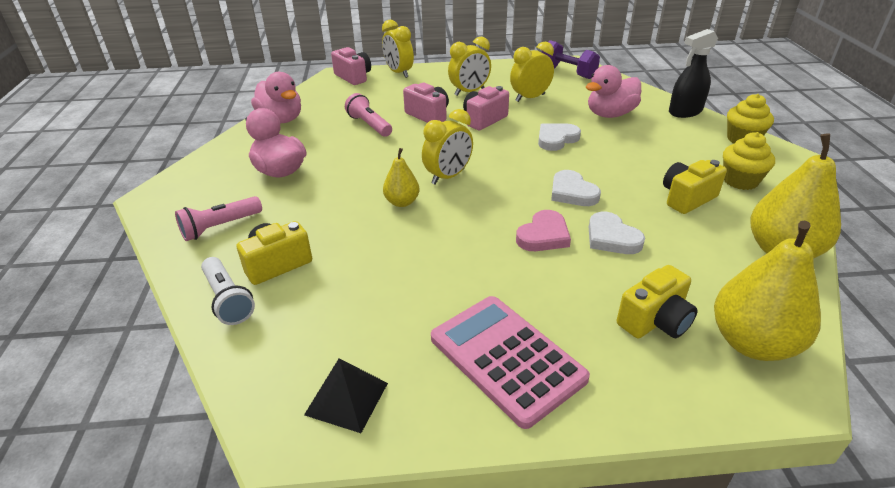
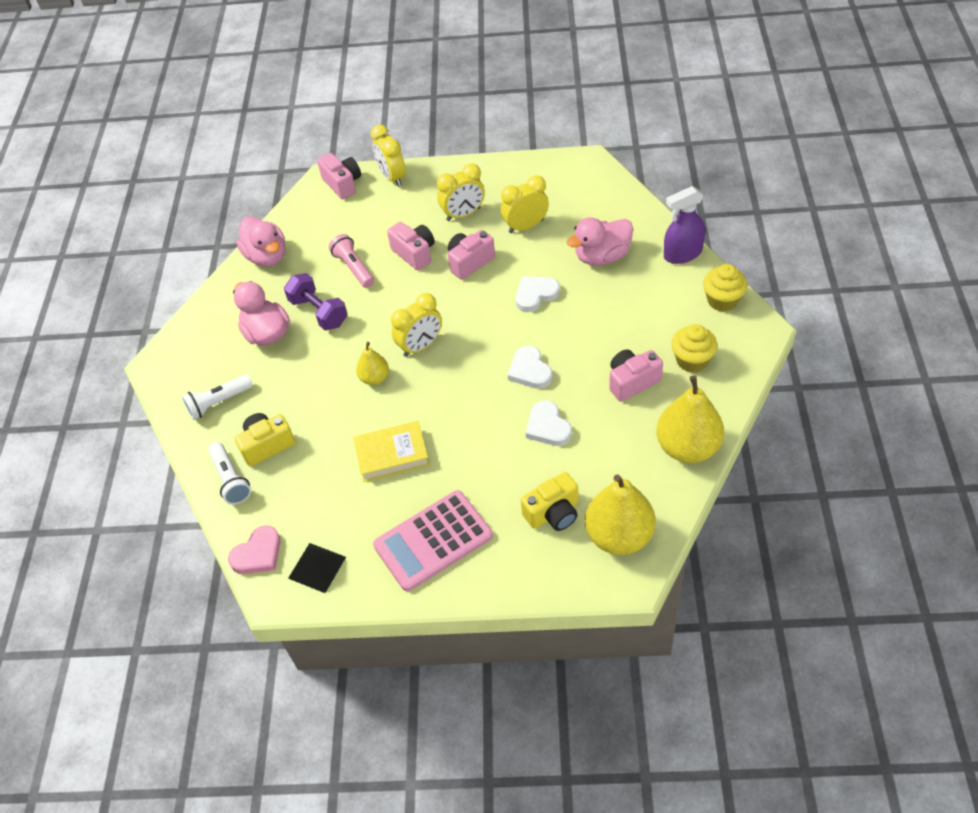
camera: 10 degrees right, 15 degrees up
(220, 227) = (218, 402): pink flashlight -> white flashlight
(433, 268) = (392, 455): none -> yellow book
(506, 358) = (433, 541): pink calculator -> pink calculator turned 90 degrees counterclockwise
(543, 235) = (490, 422): pink heart -> pink heart (258, 554)
(568, 73) = (579, 180): purple dumbbell -> purple dumbbell (319, 312)
(685, 111) = (682, 254): black spray bottle -> purple spray bottle
(687, 198) = (632, 382): yellow camera -> pink camera

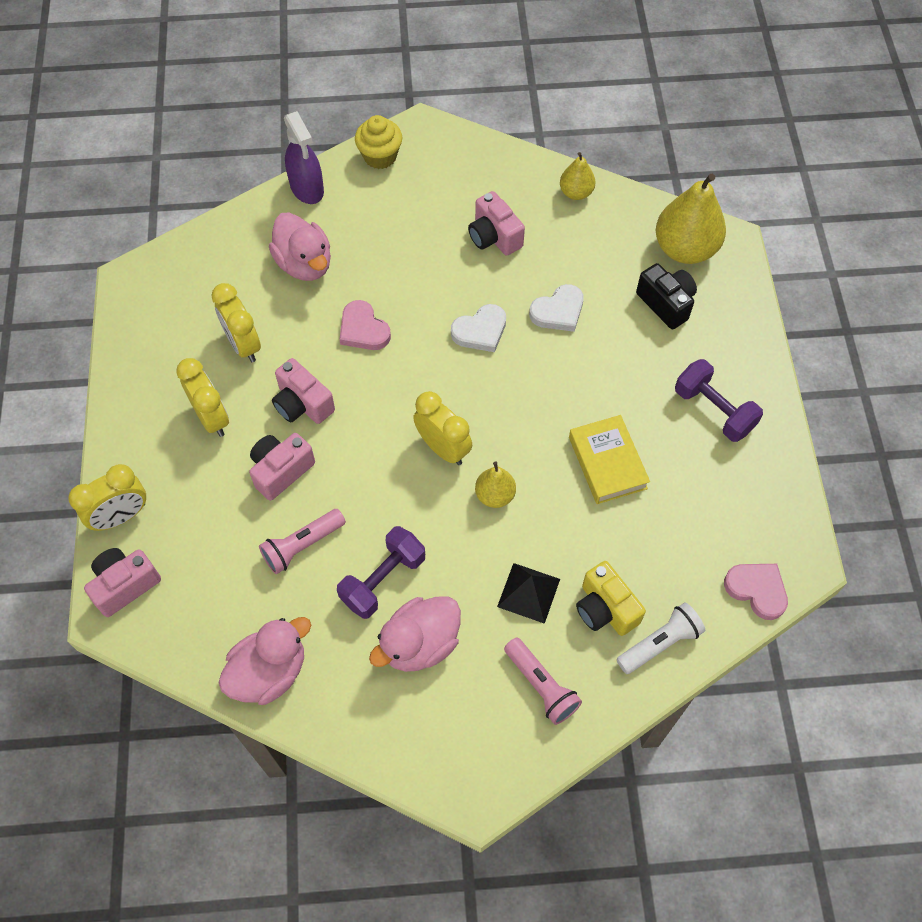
camera: 100 degrees left, 10 degrees up
(218, 402) = (541, 686): white flashlight -> pink flashlight
(317, 567) = (763, 522): black pyramid -> black pyramid (528, 593)
(433, 541) = (713, 410): pink calculator -> purple dumbbell
(535, 295) = (363, 329): white heart -> pink heart
(553, 513) = (666, 303): yellow camera -> black camera
(688, 447) = (576, 192): yellow pear -> yellow pear, size x0.54
(692, 360) = (464, 185): yellow cupcake -> none

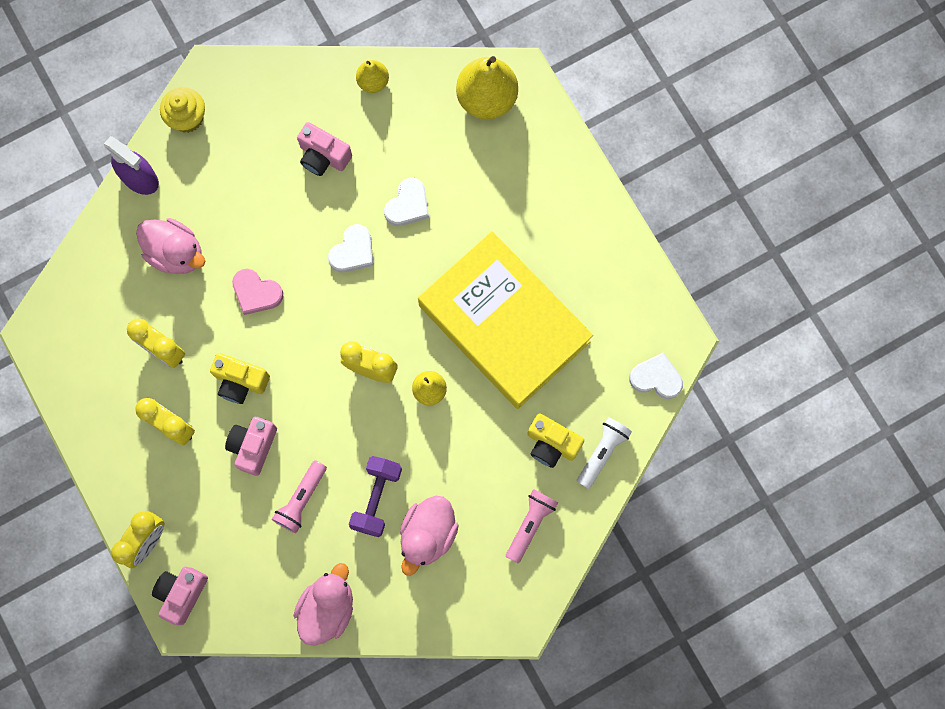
camera: 25 degrees left, 15 degrees up
(302, 404) = (240, 381): pink camera -> yellow camera
(528, 593) = (490, 458): black pyramid -> none
(541, 686) = (530, 524): pink flashlight -> pink flashlight turned 90 degrees counterclockwise
(607, 463) = (504, 323): yellow book -> yellow book, size x2.18
(666, 303) = (492, 159): black camera -> none
(713, 410) = (567, 240): purple dumbbell -> none
(757, 590) = (656, 378): pink heart -> white heart

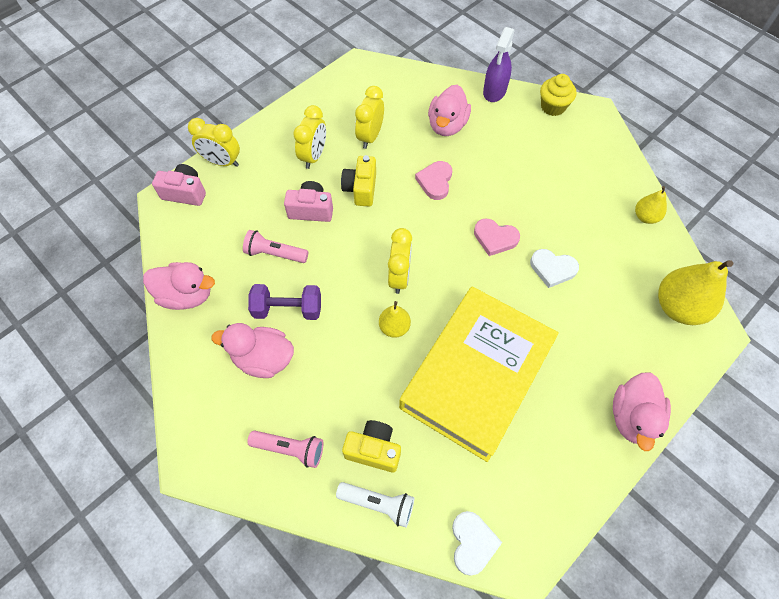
camera: 75 degrees right, 15 degrees down
(323, 156) = (565, 198): pink camera -> none
(353, 251) = (495, 238): white heart -> pink heart
(551, 444) = (374, 450): yellow camera -> yellow camera turned 90 degrees clockwise
(583, 193) = (632, 417): none -> pink duck

